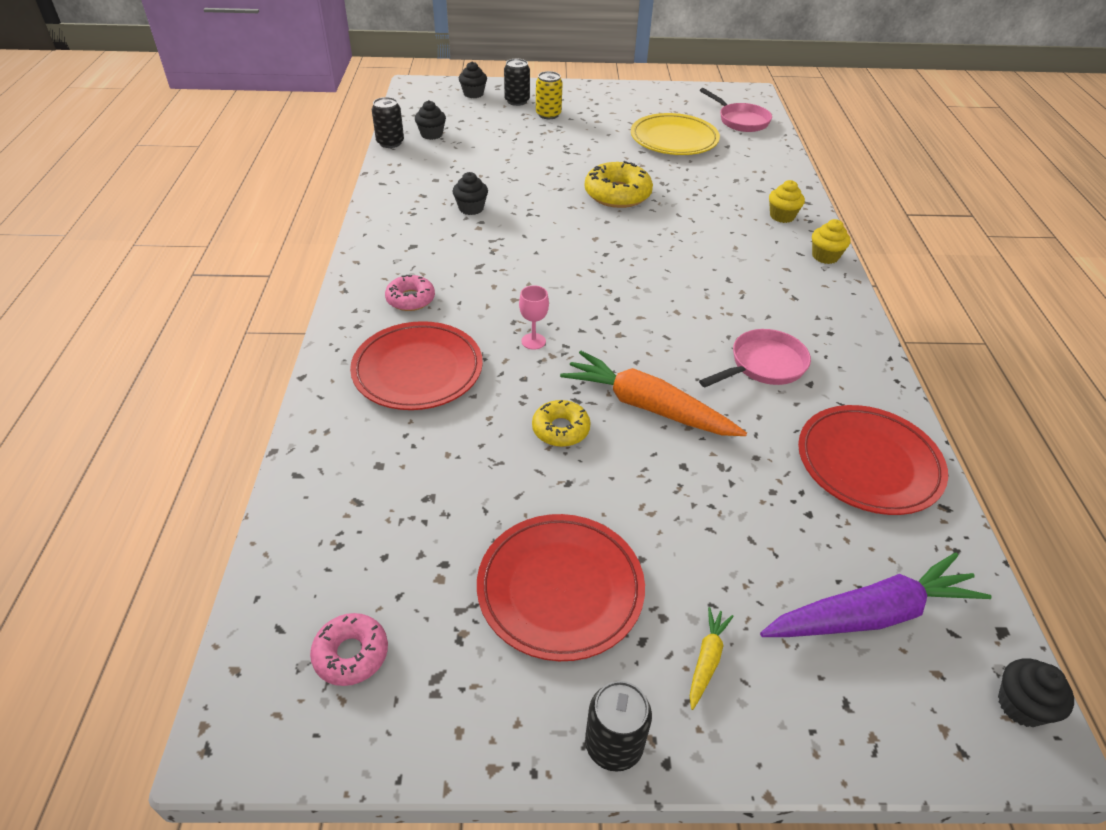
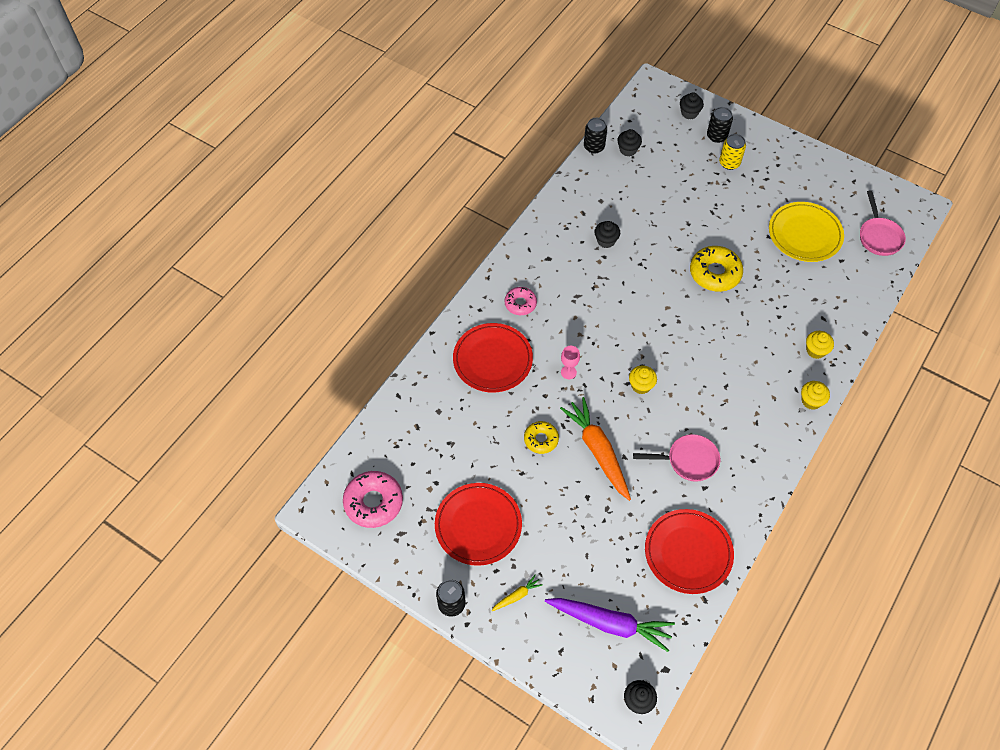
camera: 35 degrees right, 15 degrees up
(351, 654) = (373, 502): pink donut -> pink donut, size x1.65
(635, 317) = (641, 385): none -> yellow cupcake

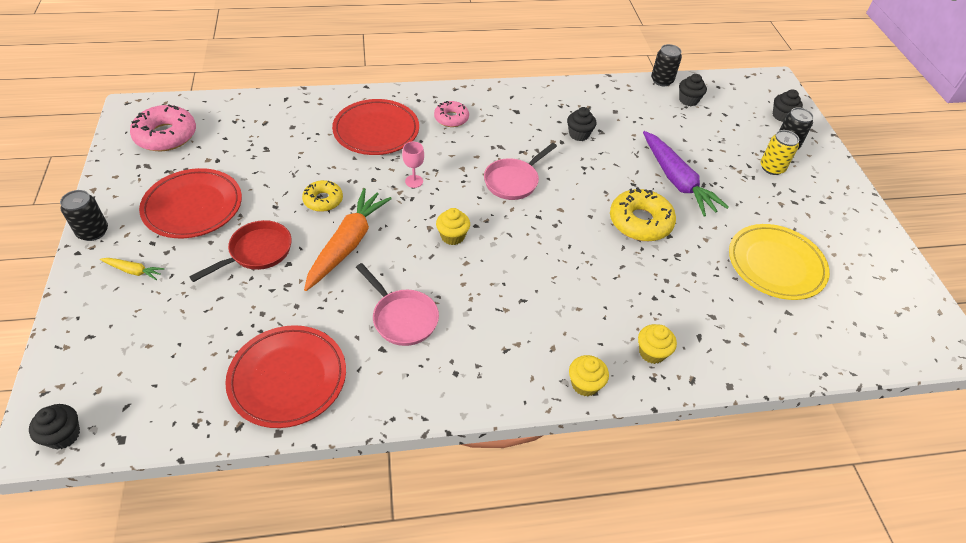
camera: 45 degrees right, 10 degrees down
(560, 509) = (257, 252): none -> red pan
(610, 623) = (149, 359): purple carrot -> purple carrot (677, 181)
(879, 236) = (862, 329): pink pan -> pink pan (513, 181)

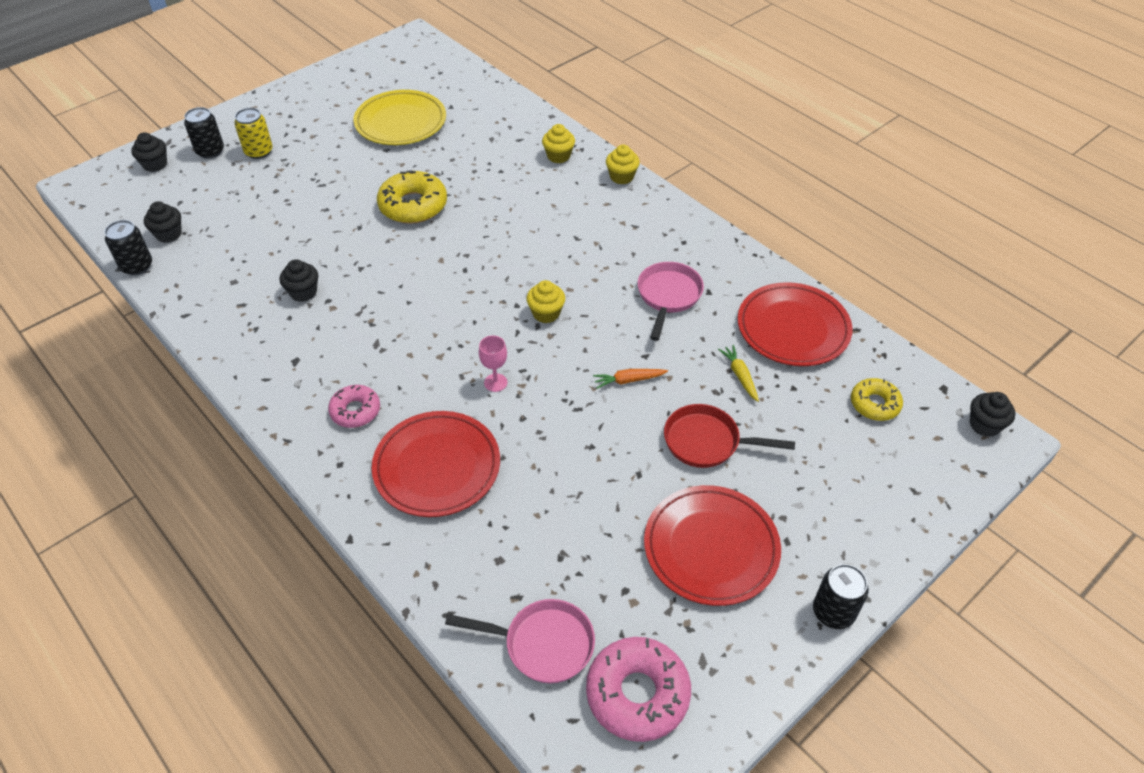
camera: 120 degrees left, 0 degrees up
(134, 271) = (829, 523): yellow carrot -> yellow carrot (740, 376)
(323, 200) = (592, 439): yellow donut -> yellow donut (874, 404)
(348, 244) = (628, 380): orange carrot -> orange carrot, size x0.45
(513, 181) = (427, 308): pink pan -> pink pan (543, 644)
(677, 181) = (330, 202): purple carrot -> none

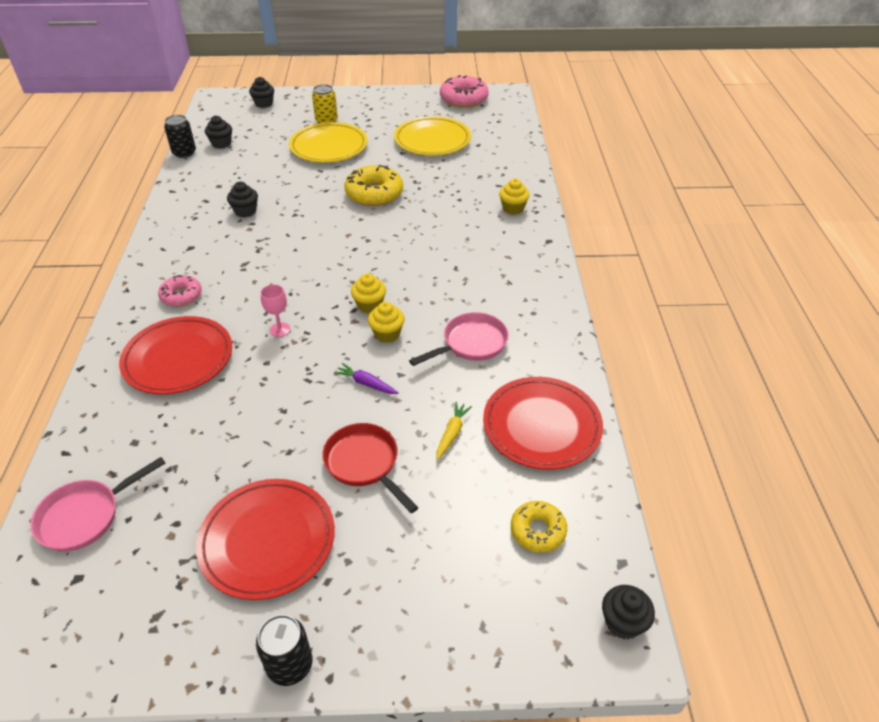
camera: 40 degrees right, 5 degrees down
(210, 151) = (301, 109): black can -> none
(300, 179) = (329, 147): none -> yellow plate
(543, 644) = (85, 516): pink pan -> pink pan turned 90 degrees clockwise
(621, 177) = (543, 244): yellow cupcake -> yellow cupcake (387, 334)
(628, 380) = (366, 383): orange carrot -> purple carrot
(637, 694) = (90, 600): pink donut -> pink donut (463, 99)

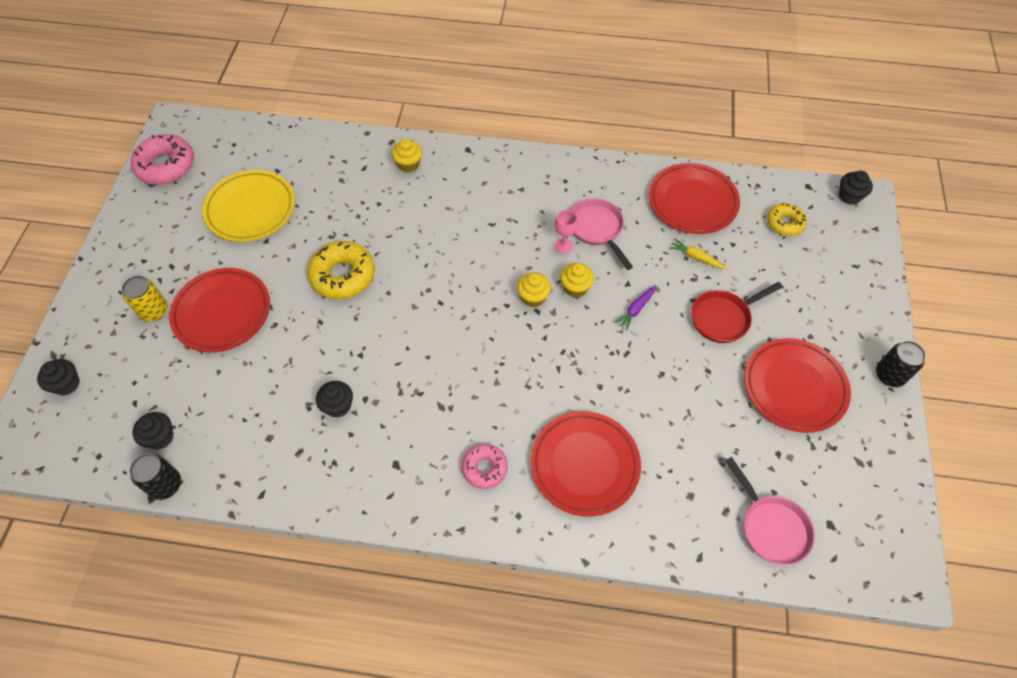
camera: 80 degrees left, 15 degrees up
(280, 329) = (555, 374): pink goblet -> pink goblet (563, 245)
(329, 147) = (222, 312): yellow plate -> red plate

